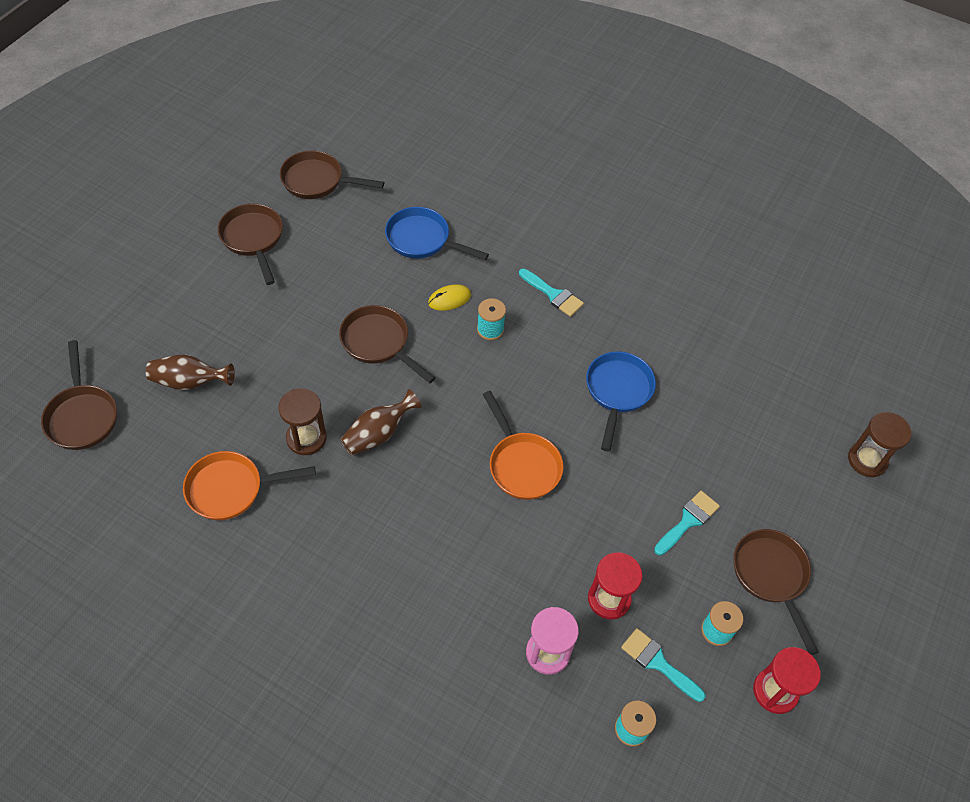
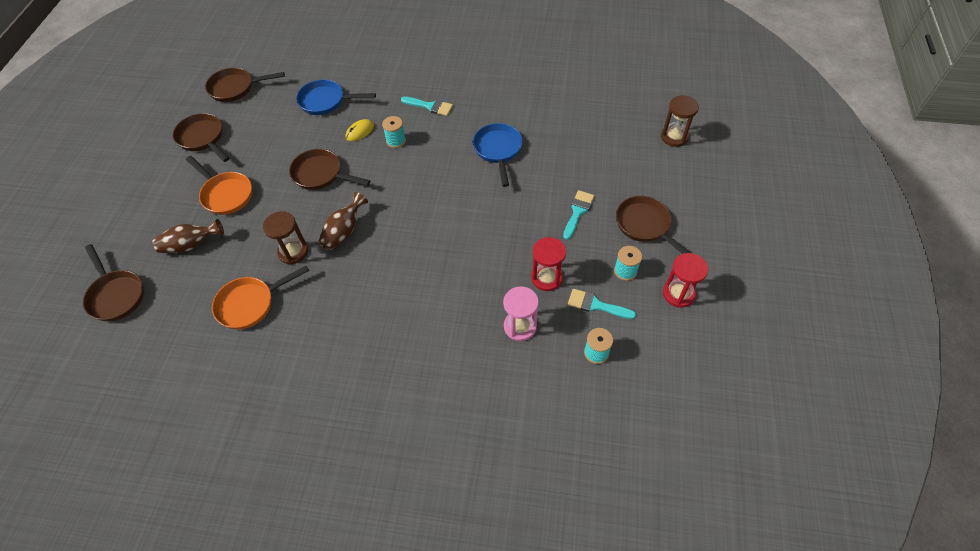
camera: 15 degrees left, 0 degrees up
(522, 464) = (452, 216): orange pan -> orange pan (225, 194)

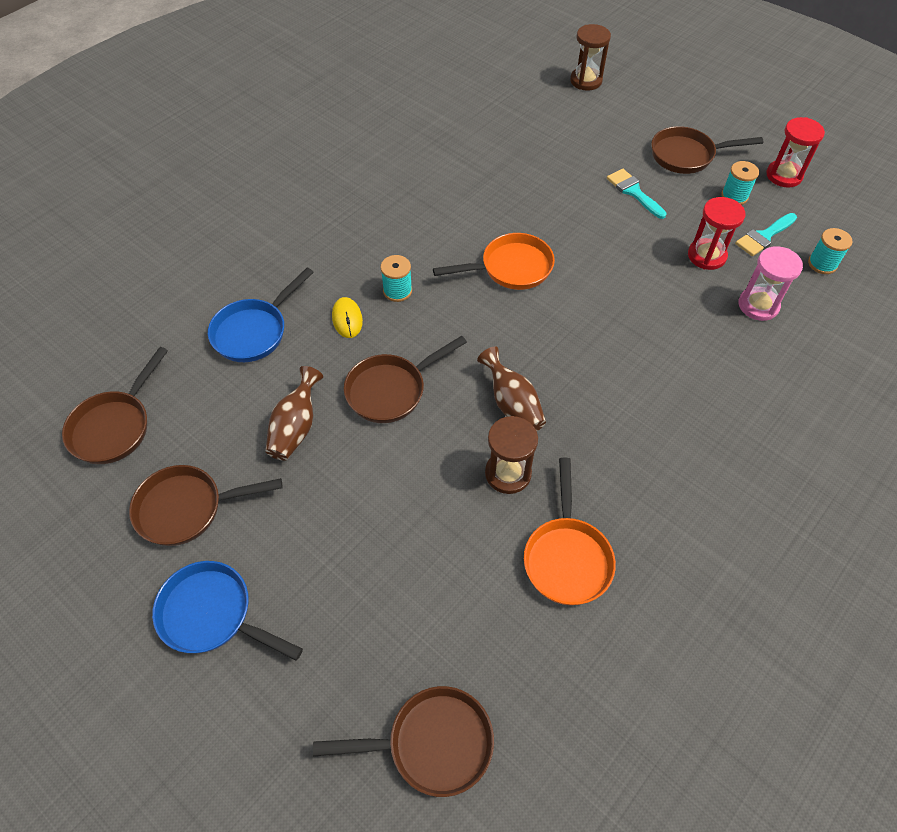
camera: 60 degrees left, 0 degrees up
(191, 245) = (403, 598): brown vase -> brown vase (296, 427)
(225, 194) = (335, 518): orange pan -> orange pan (511, 268)
(430, 106) = (366, 235): turquoise brush -> none
(498, 150) = (494, 210): blue pan -> blue pan (212, 614)

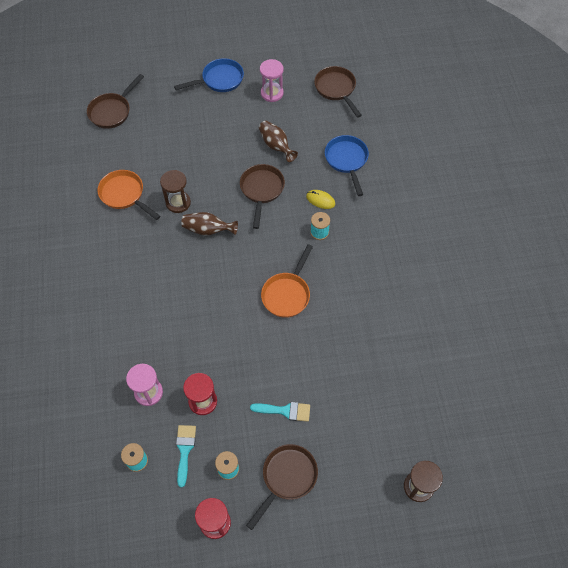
camera: 130 degrees right, 5 degrees up
(187, 508) = (272, 93): brown pan -> pink hourglass

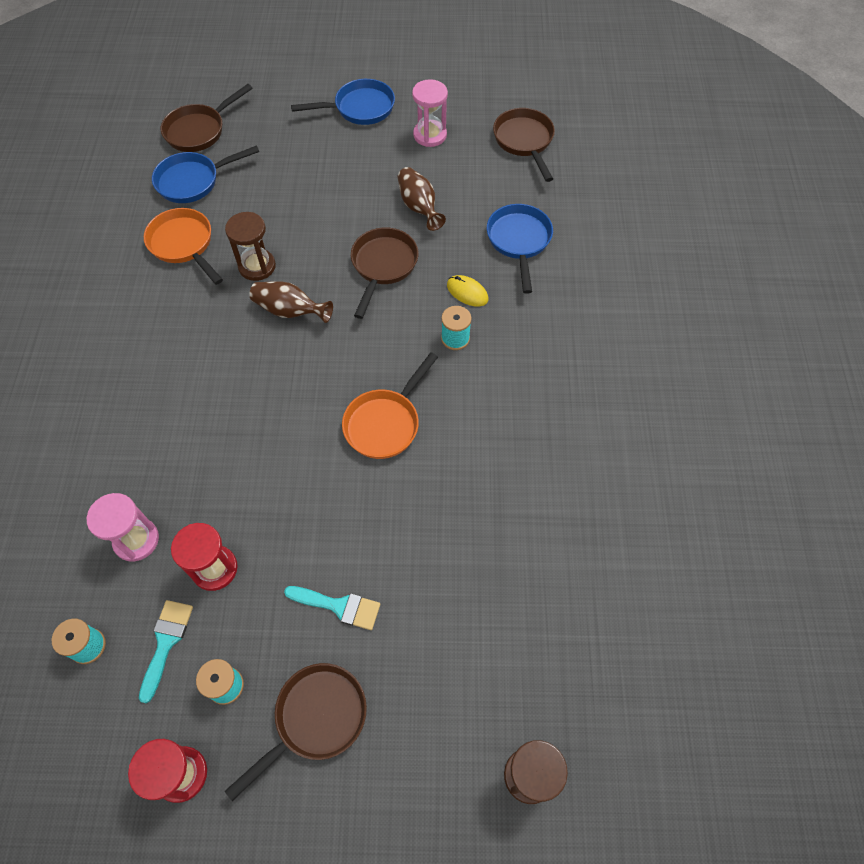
camera: 10 degrees right, 0 degrees up
(118, 149) = (193, 181): none -> blue pan

